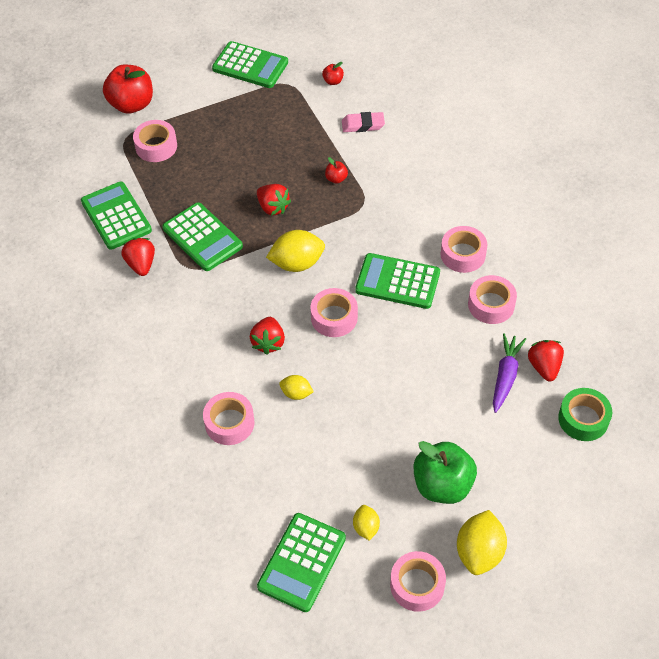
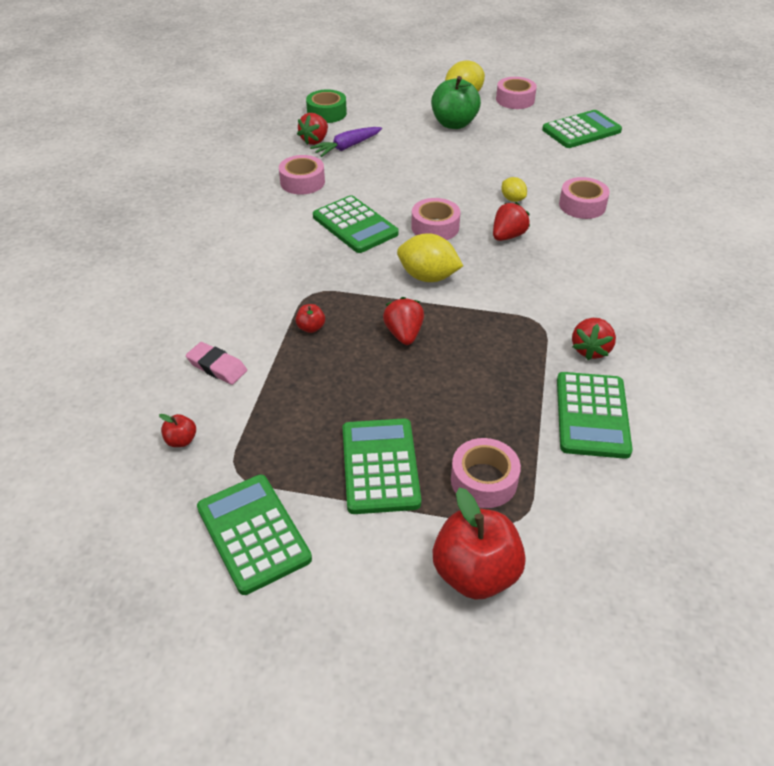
camera: 145 degrees left, 10 degrees down
(202, 237) = (504, 343): green calculator -> green calculator (380, 466)
(366, 527) = (524, 127): yellow lemon -> none
(463, 254) = (279, 218): pink tape -> none

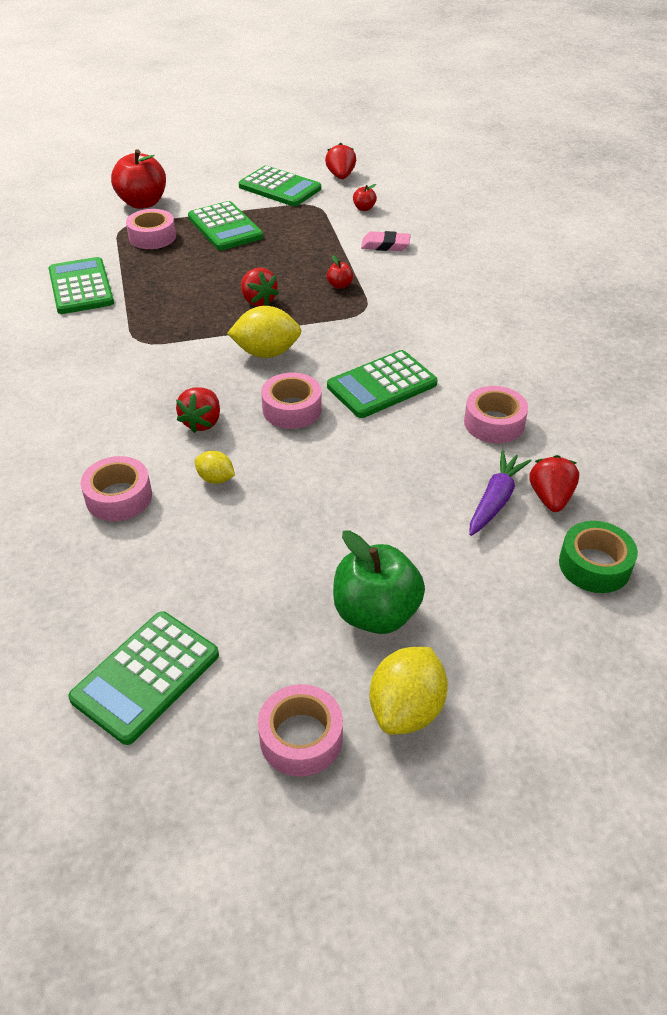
camera: 155 degrees right, 0 degrees up
(355, 225) = (382, 385): green calculator -> green calculator turned 60 degrees counterclockwise
(590, 350) = (87, 331): red strawberry -> red strawberry (341, 176)

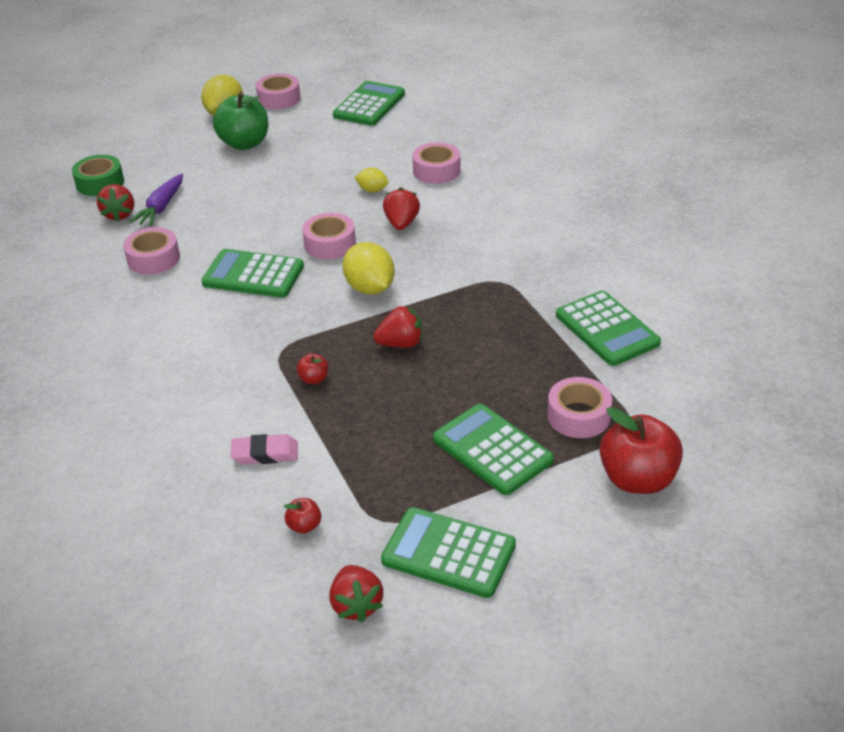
camera: 170 degrees right, 5 degrees down
(258, 301) = (401, 344): red strawberry -> red strawberry turned 120 degrees clockwise
(266, 353) = (370, 288): yellow lemon -> yellow lemon turned 75 degrees clockwise
(382, 385) = (253, 275): green calculator -> green calculator turned 120 degrees counterclockwise

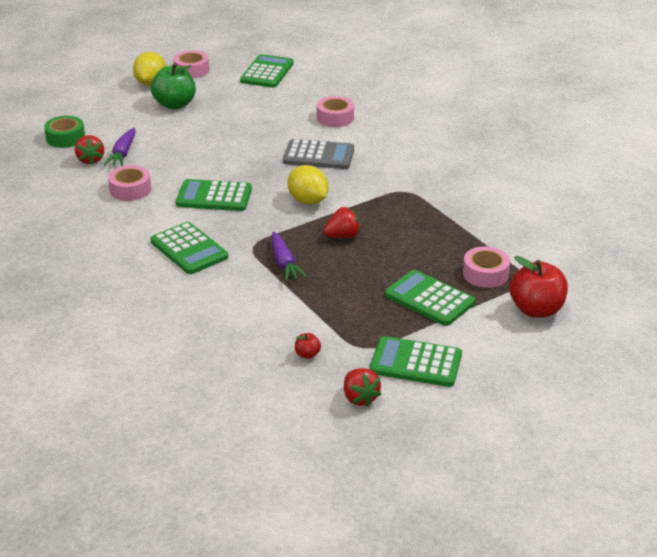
camera: 10 degrees left, 5 degrees down
(265, 454) = (263, 312): pink eraser -> none
(314, 379) = (284, 263): red apple -> purple carrot
(330, 244) = (267, 172): pink tape -> none
(372, 190) = (289, 133): yellow lemon -> none
(401, 223) = (319, 156): red strawberry -> grey calculator
(607, 329) = (492, 218): green calculator -> green calculator (189, 249)

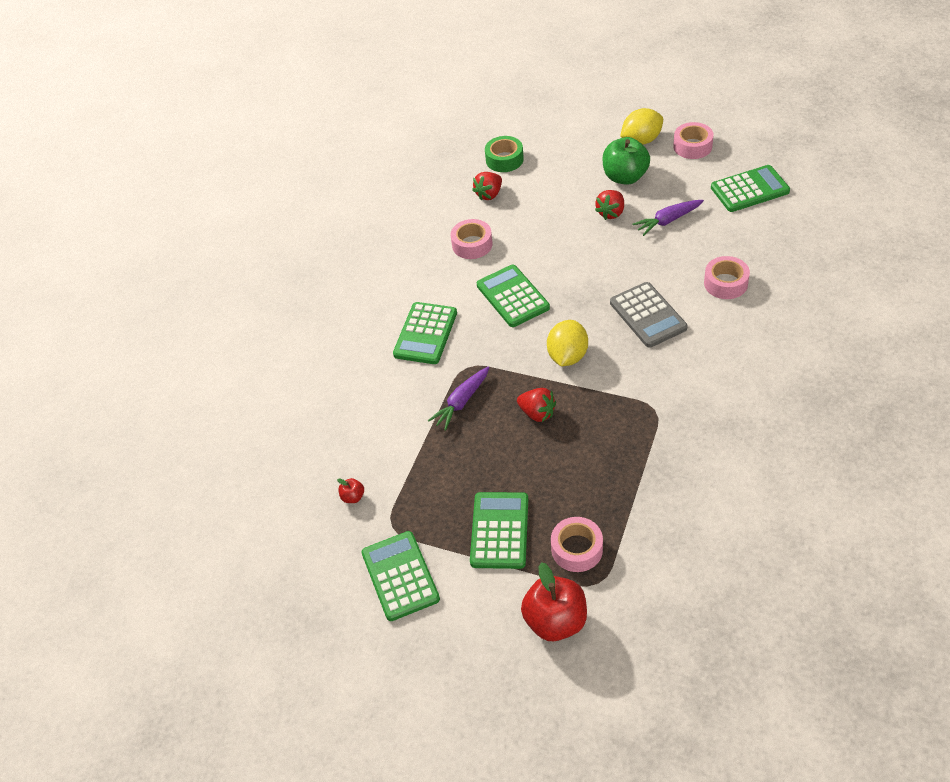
camera: 60 degrees right, 15 degrees up
(123, 153) = (518, 203): purple carrot -> purple carrot (668, 221)
(360, 398) = (325, 566): red strawberry -> red strawberry (611, 213)

